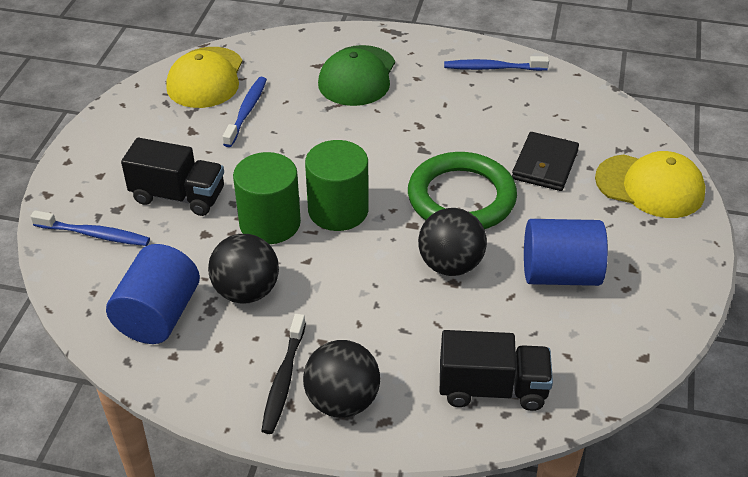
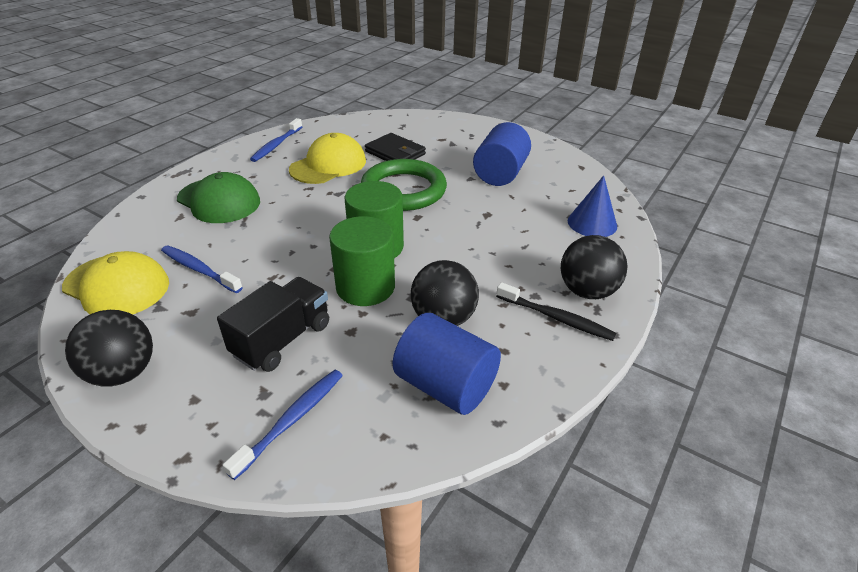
camera: 70 degrees left, 5 degrees down
(450, 265) = (469, 211): black ball -> black ball (123, 372)
(492, 388) = (592, 223): black truck -> blue cone
(650, 186) = (441, 127): yellow cap -> yellow cap (328, 165)

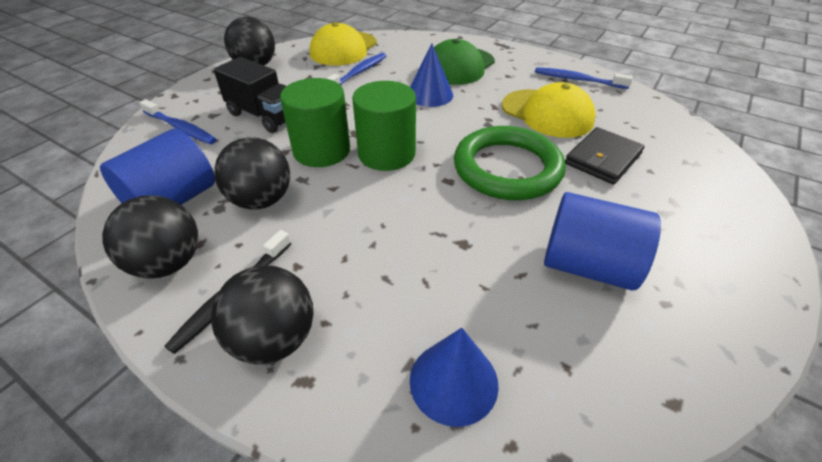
camera: 90 degrees right, 5 degrees up
(274, 221) = (430, 94): none -> blue cone
(531, 365) = (168, 263): none -> black ball

